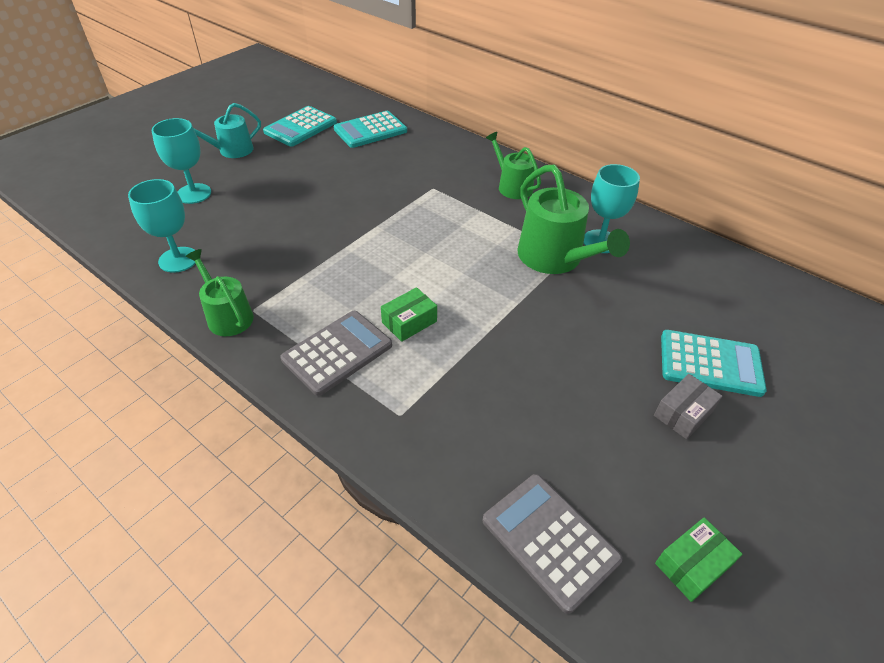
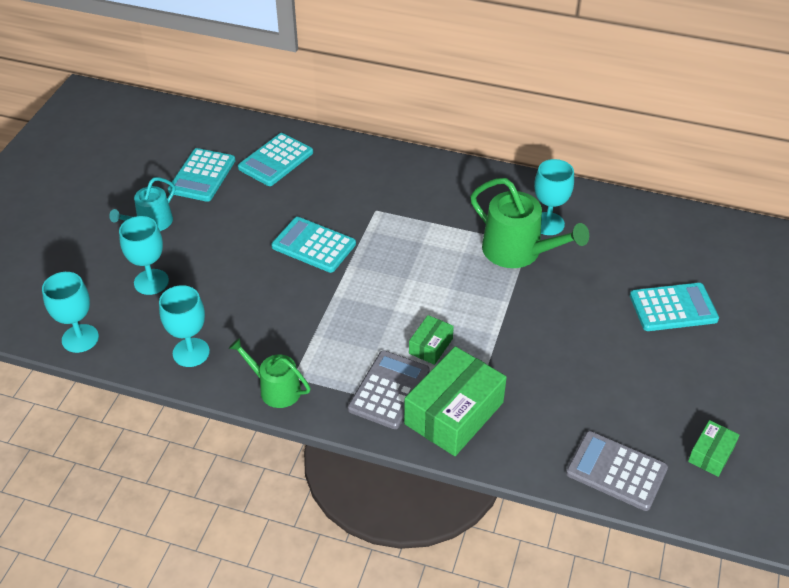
camera: 20 degrees left, 0 degrees up
(98, 221) = (80, 338): none -> turquoise goblet
(356, 202) = (313, 245): none -> turquoise calculator
(391, 399) = (454, 413): none -> green box
(512, 186) = (446, 188): green watering can -> none
(683, 413) = (668, 353): grey box -> none

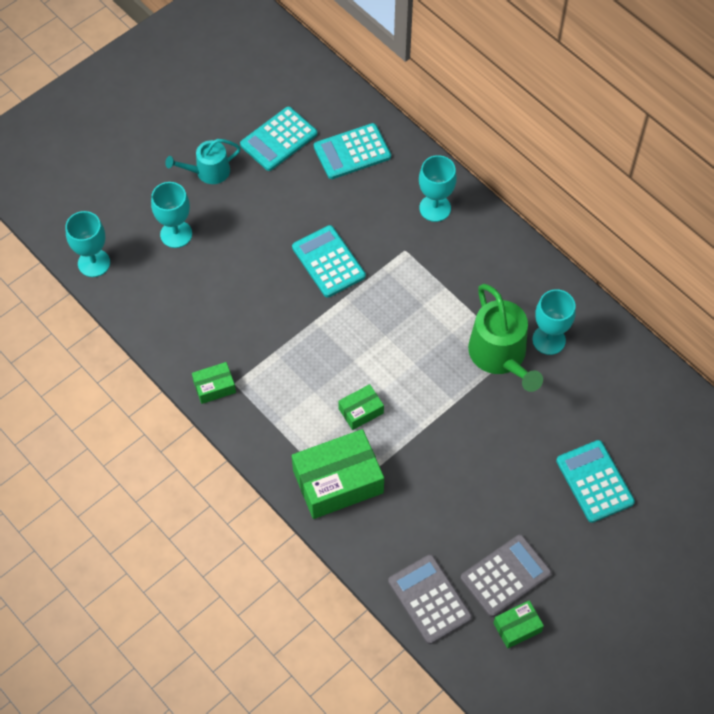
camera: 30 degrees right, 15 degrees up
(191, 352) = (169, 319): turquoise goblet -> turquoise goblet (435, 208)
(275, 389) = (214, 387): green watering can -> green box
(389, 390) = (301, 434): grey calculator -> grey calculator (505, 576)
(673, 308) = (594, 481): turquoise calculator -> turquoise calculator turned 135 degrees counterclockwise

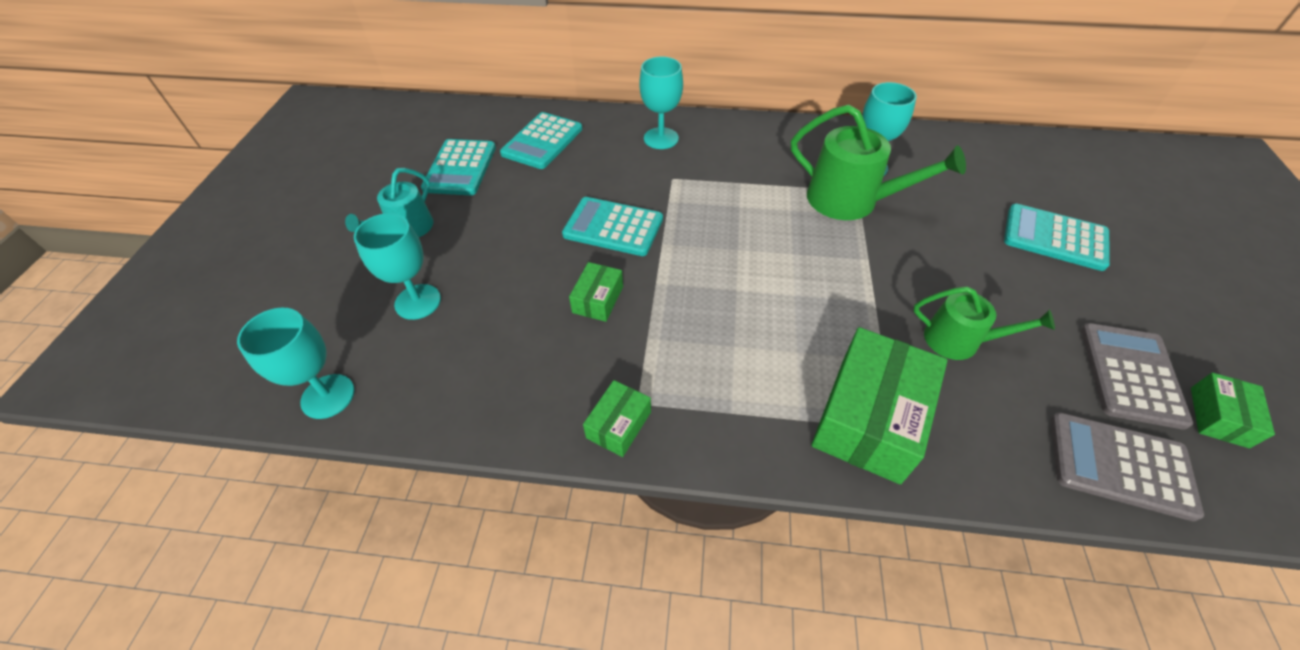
camera: 40 degrees left, 10 degrees down
(361, 411) = (800, 329): green box -> green box (598, 299)
(439, 486) = (959, 340): none -> green watering can

